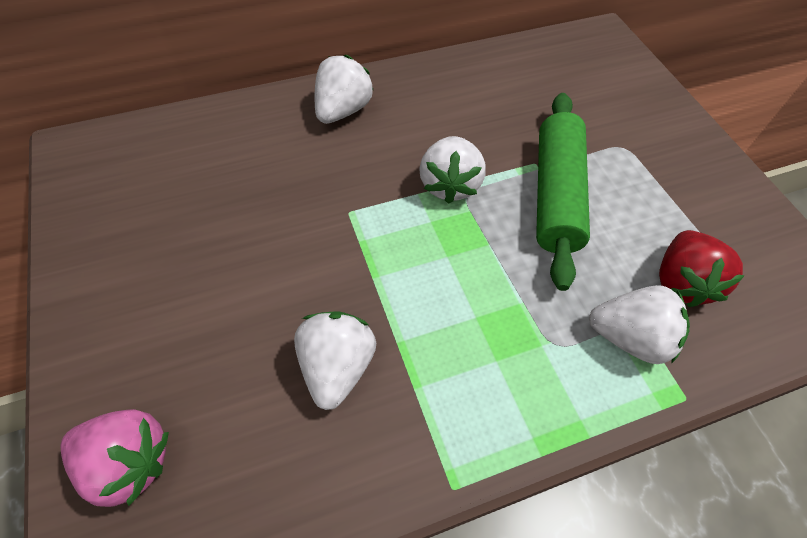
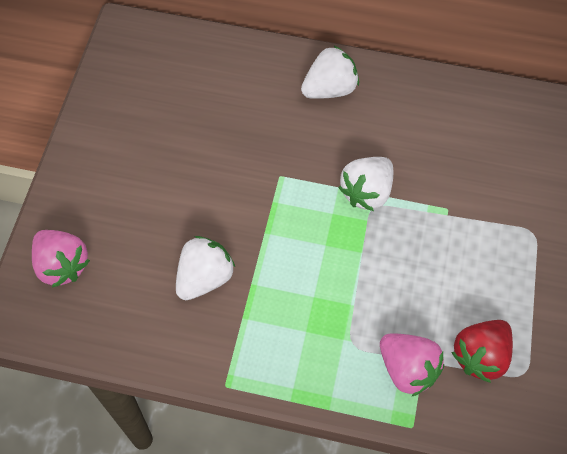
camera: 35 degrees right, 5 degrees up
(556, 195) = (442, 243): green rolling pin -> none
(629, 337) = (407, 369): white strawberry -> pink strawberry

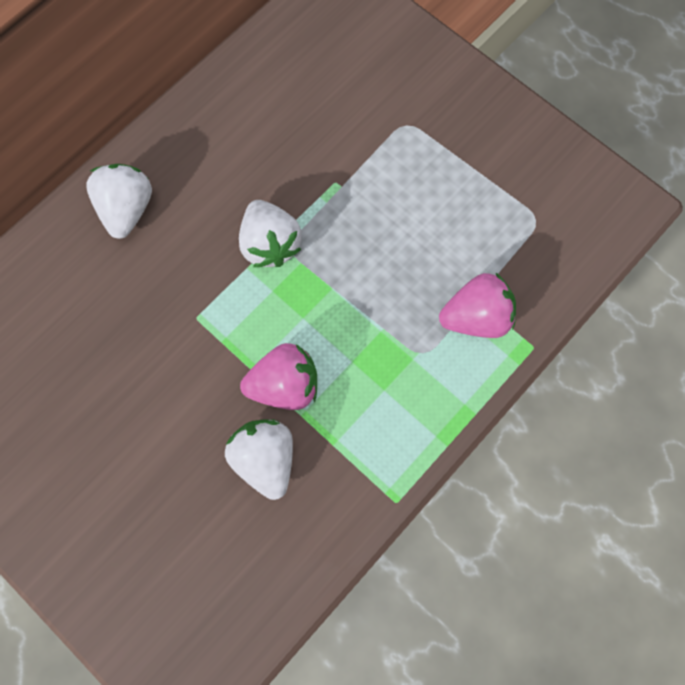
camera: 60 degrees left, 10 degrees up
(62, 265) = (154, 610): pink strawberry -> pink strawberry (284, 385)
(480, 356) = (499, 245): red strawberry -> none

